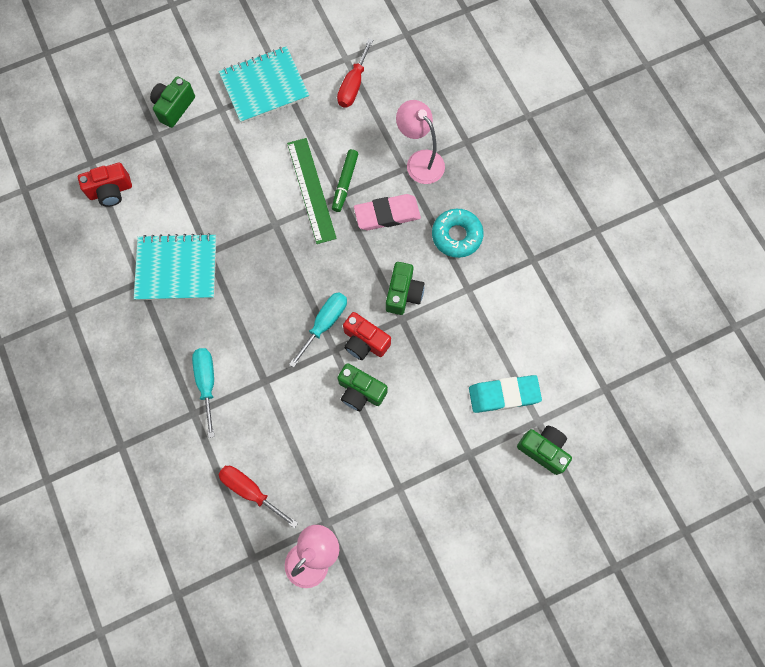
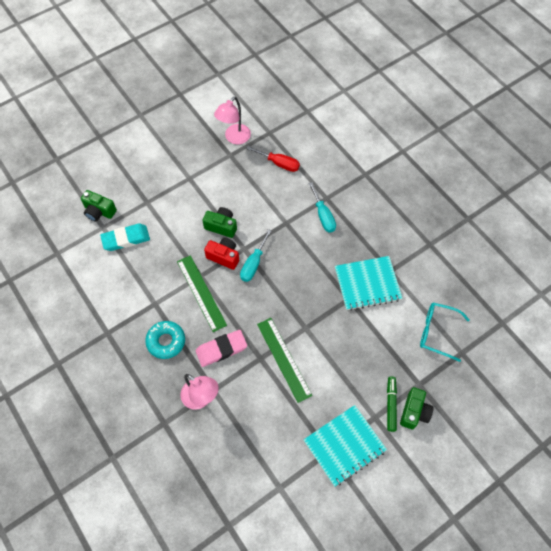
camera: 170 degrees right, 10 degrees down
(110, 191) = (437, 332): red camera -> turquoise glasses
(345, 183) = (258, 369): green marker -> green marker (391, 405)
(353, 85) = (268, 460): red screwdriver -> none
(403, 293) = (201, 293): green camera -> green ruler

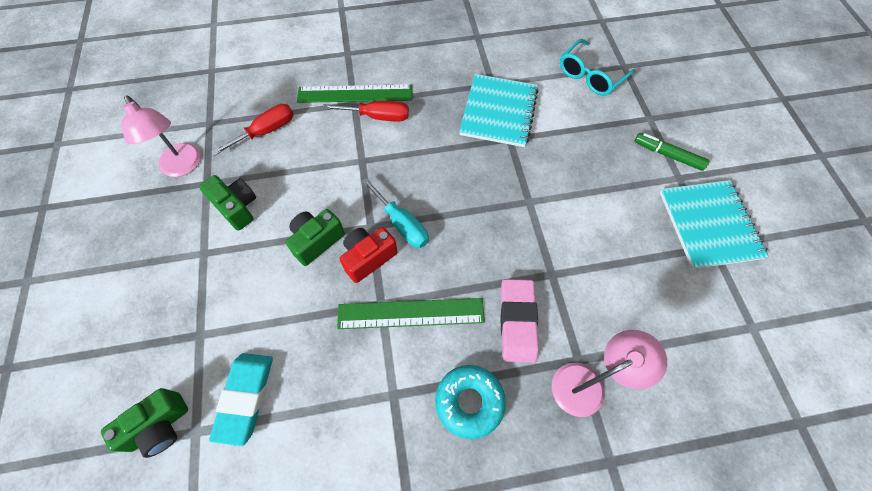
camera: 65 degrees left, 0 degrees up
(284, 359) = (564, 245): green ruler -> green ruler (355, 94)
(323, 216) = (378, 116): turquoise screwdriver -> red screwdriver
(414, 412) = (683, 137): green camera -> green camera (237, 207)

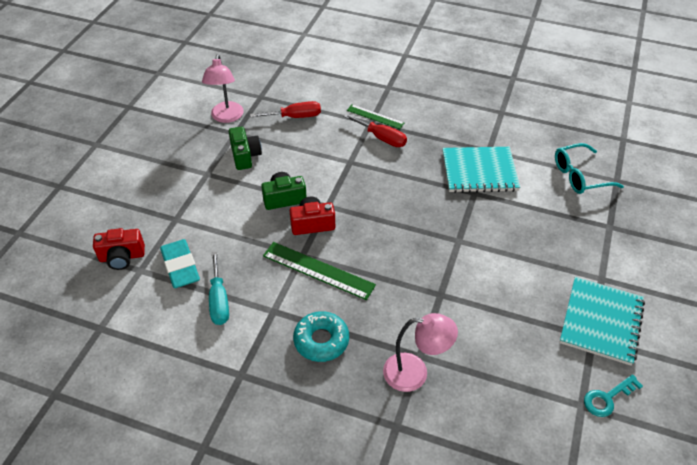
camera: 30 degrees right, 15 degrees down
(159, 426) = (122, 257): green camera -> red camera
(245, 398) = (180, 266): turquoise eraser -> turquoise eraser turned 60 degrees counterclockwise
(355, 94) = (375, 116): green ruler -> green ruler, size x0.61
(402, 224) = (350, 214): turquoise screwdriver -> turquoise screwdriver (219, 301)
(498, 112) = (479, 171): turquoise notebook -> turquoise notebook turned 45 degrees clockwise
(517, 321) = (391, 311): pink eraser -> none
(667, 155) = (604, 259): green marker -> none
(767, 306) = (607, 398): none -> turquoise key

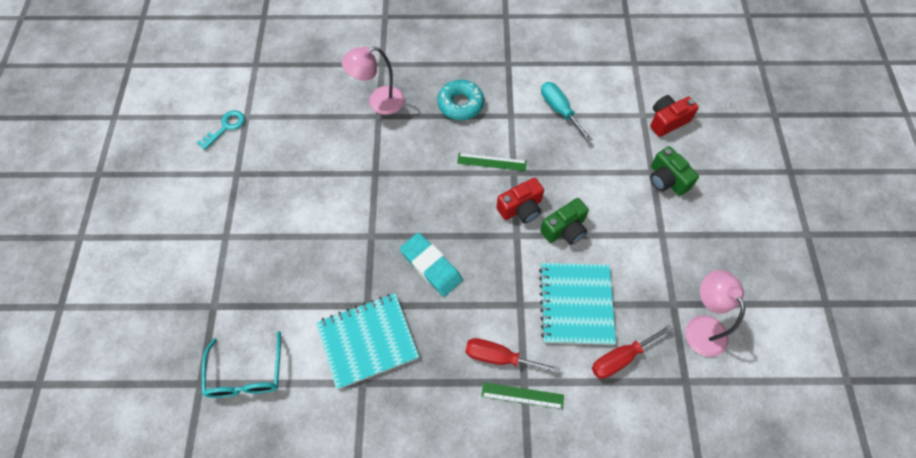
camera: 160 degrees right, 15 degrees up
(180, 266) = (612, 128): turquoise eraser -> turquoise eraser (431, 266)
(245, 156) = (639, 273): green camera -> green camera (667, 180)
(318, 270) = (491, 162): green ruler -> green ruler, size x0.61
(579, 176) = (246, 375): turquoise glasses -> turquoise glasses turned 120 degrees clockwise
(601, 322) = (228, 190): turquoise notebook -> turquoise notebook (576, 304)

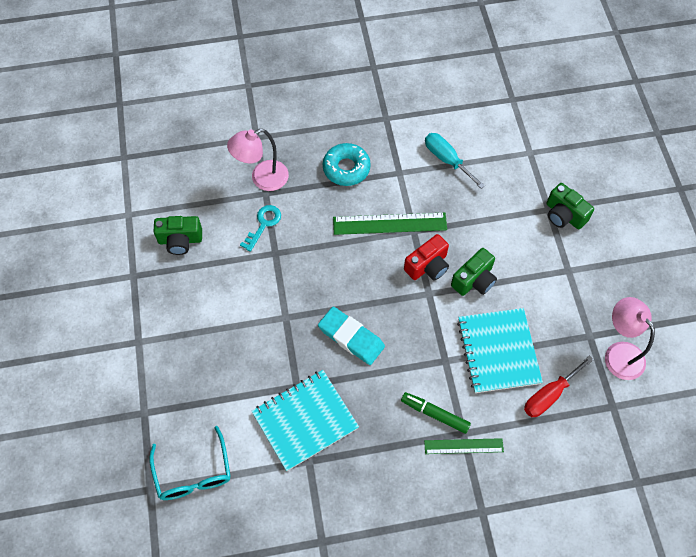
camera: 10 degrees left, 0 degrees up
(226, 127) = (109, 229): turquoise key -> turquoise key (263, 224)
(288, 147) = (180, 240): none -> green camera
(491, 162) = (389, 223): green ruler -> green ruler, size x1.63
(499, 357) = (435, 414): red screwdriver -> green marker
(667, 121) = (555, 155): red camera -> none

